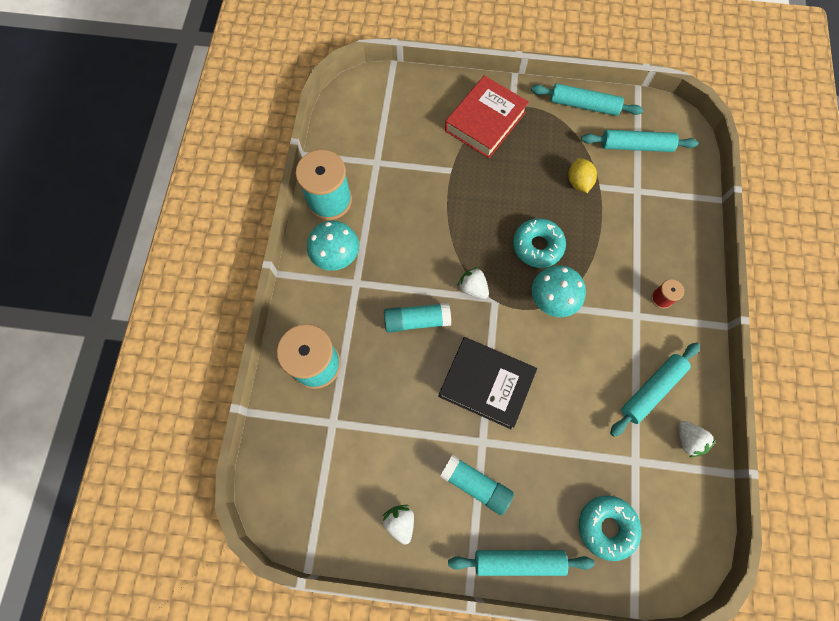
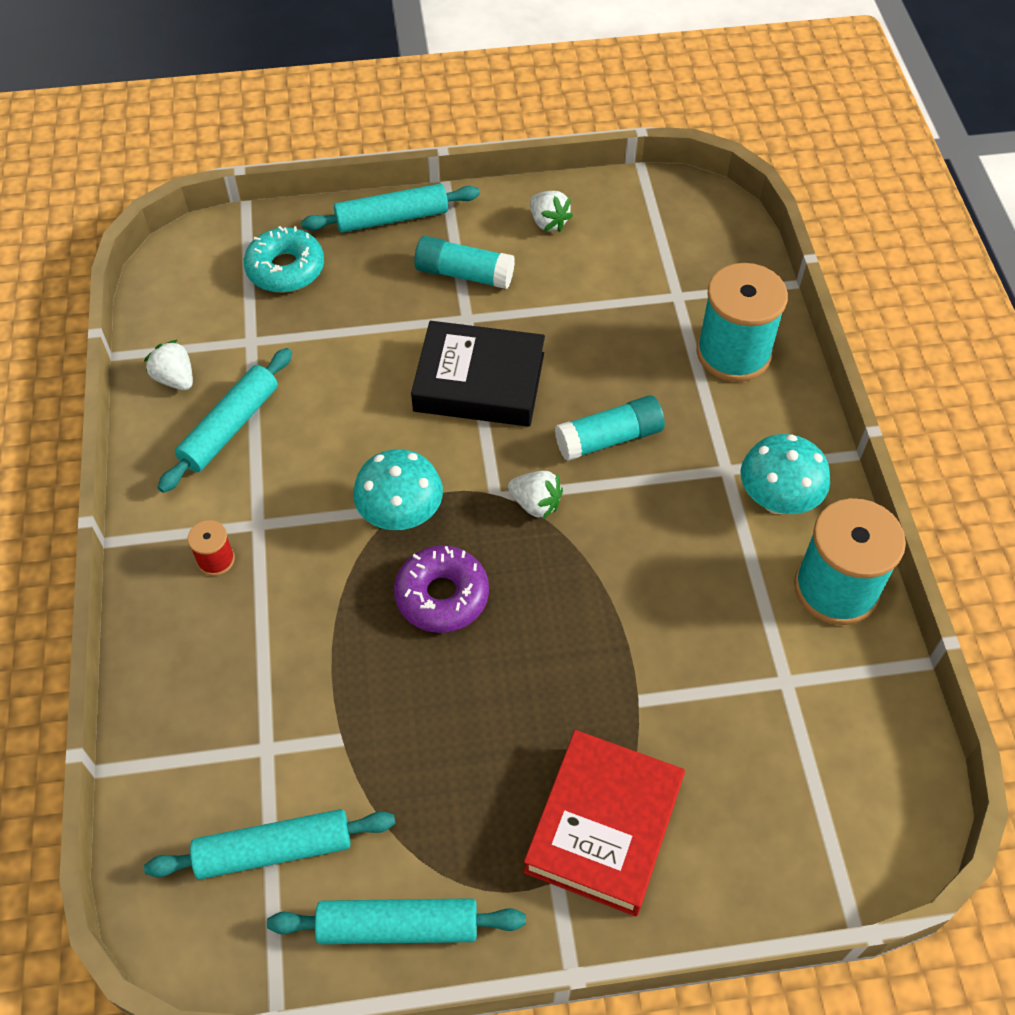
camera: 165 degrees right, 15 degrees down
(537, 246) = (442, 596): turquoise donut -> purple donut
(578, 182) = (385, 737): yellow lemon -> none

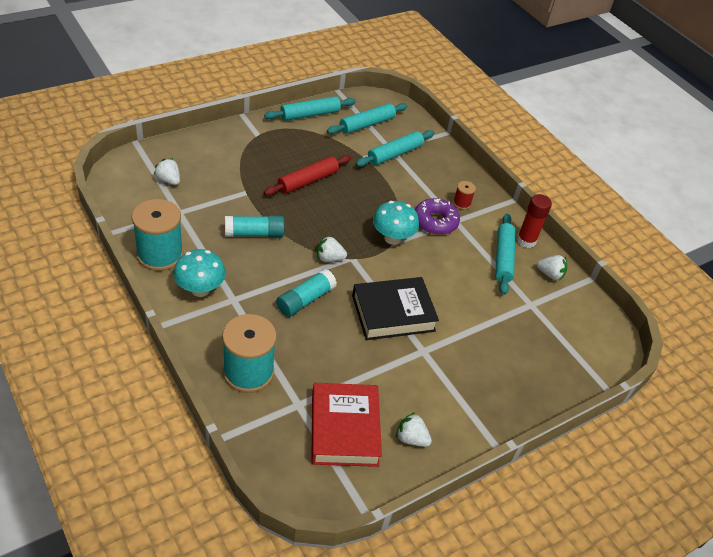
camera: 150 degrees right, 10 degrees down
(161, 449) = (526, 241): none -> red glue stick
(285, 269) = (549, 353): turquoise donut -> none
(392, 218) = (514, 409): turquoise rolling pin -> turquoise rolling pin (395, 154)
(442, 596) = (353, 211): purple donut -> purple donut (435, 222)
(464, 274) = (443, 380): turquoise glue stick -> turquoise glue stick (254, 233)
(498, 698) = (308, 181): none -> red rolling pin
(603, 826) = (245, 151): red book -> red book (344, 429)
(794, 776) = (169, 180): none -> white strawberry

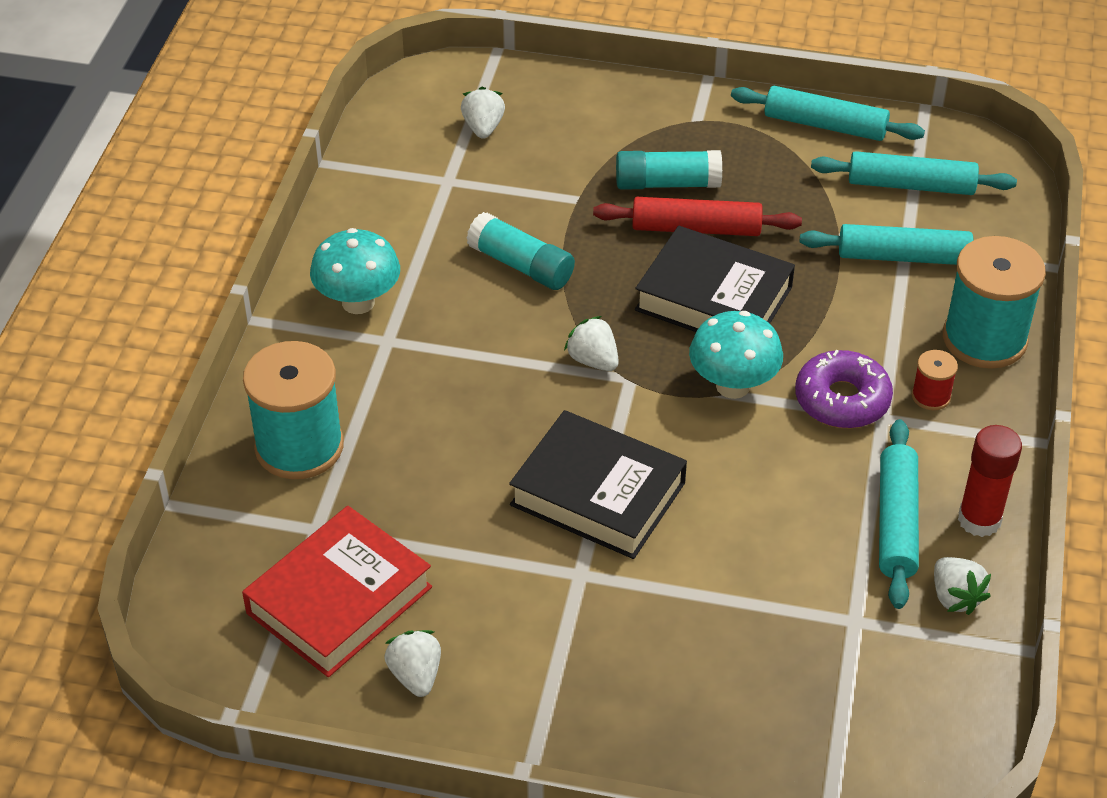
camera: 50 degrees right, 0 degrees up
(160, 254) = (357, 226): turquoise spool -> turquoise spool (984, 339)
(305, 300) = (487, 398): turquoise glue stick -> turquoise glue stick (667, 183)
(346, 206) = (713, 298): none -> black book
(503, 258) = (896, 522): turquoise rolling pin -> turquoise rolling pin turned 45 degrees counterclockwise

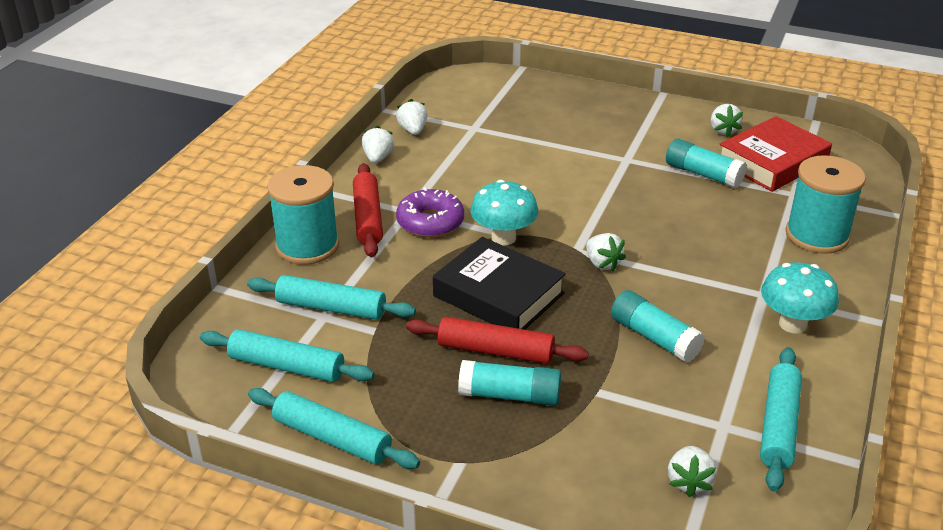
camera: 170 degrees left, 10 degrees down
(455, 553) = (703, 174): none -> turquoise glue stick
(598, 494) = (610, 192): black book -> none
(896, 522) = (428, 162): turquoise rolling pin -> turquoise rolling pin (778, 425)
(931, 396) = (368, 218): red spool -> red rolling pin
(979, 520) = (378, 158): red glue stick -> white strawberry

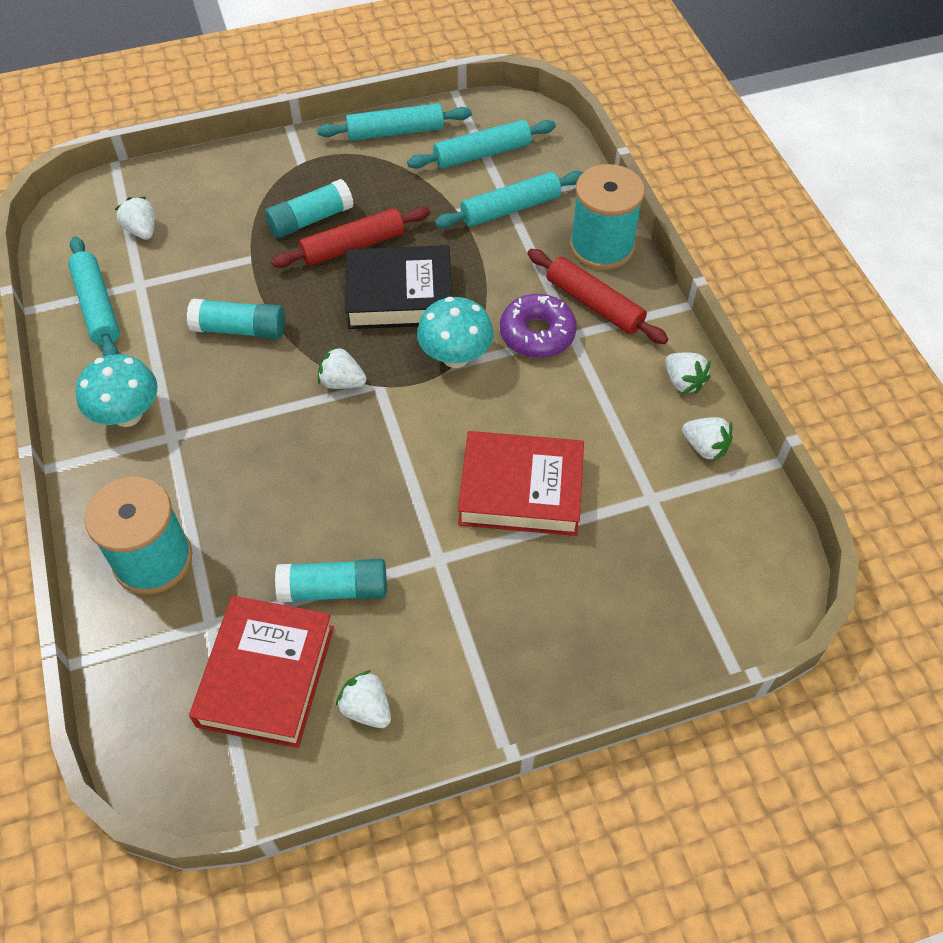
camera: 140 degrees right, 20 degrees up
(544, 162) = (521, 490): none -> red book

